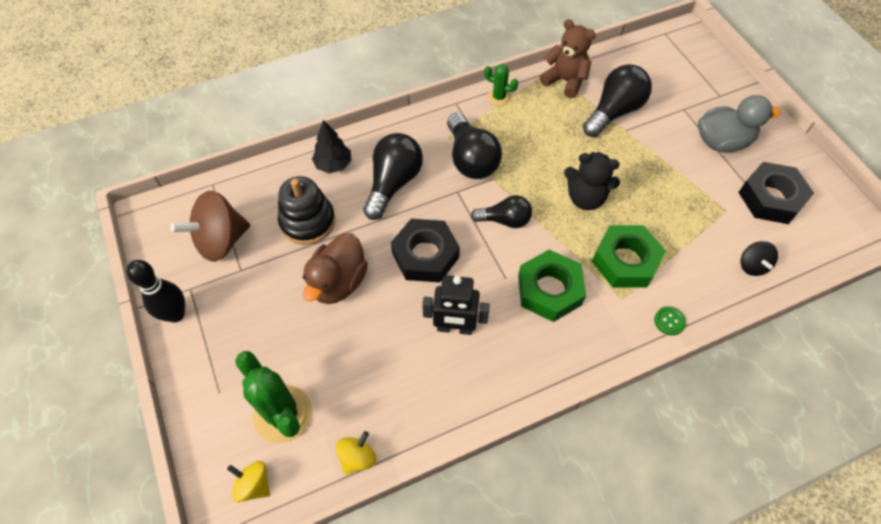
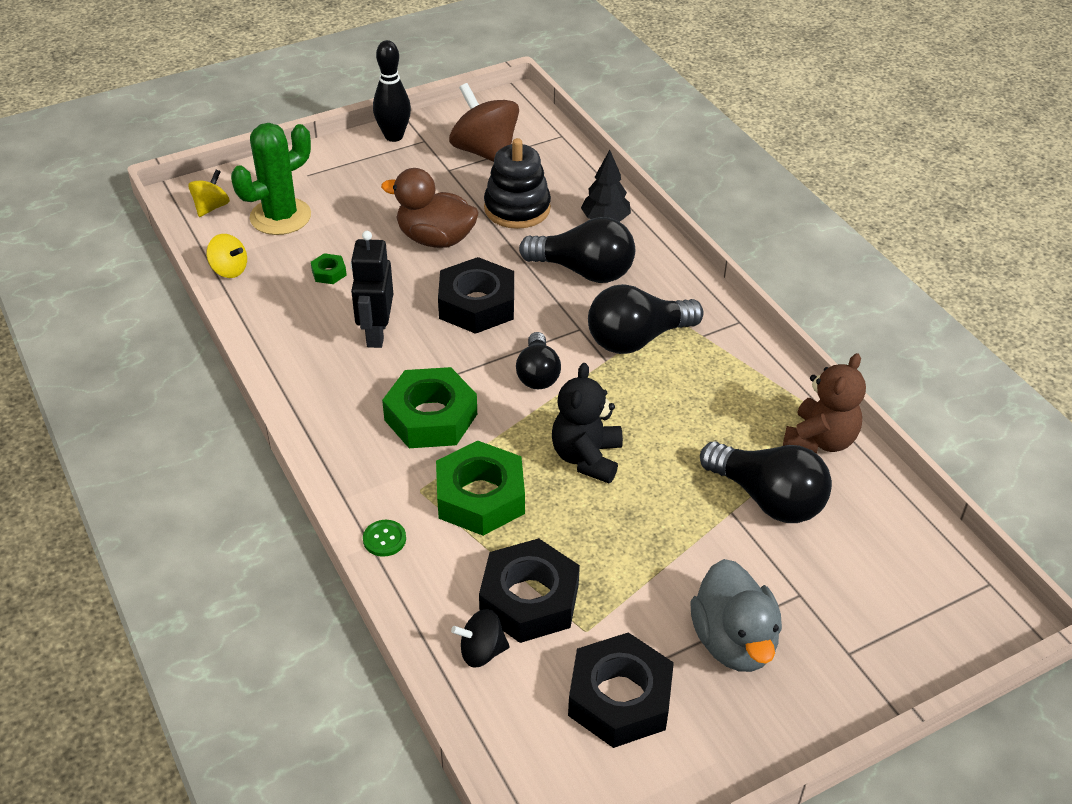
camera: 85 degrees right, 15 degrees down
(373, 367) = (329, 273): none -> green nut
(498, 97) = (762, 365): green cactus -> none
(707, 238) = (529, 599): none -> black nut

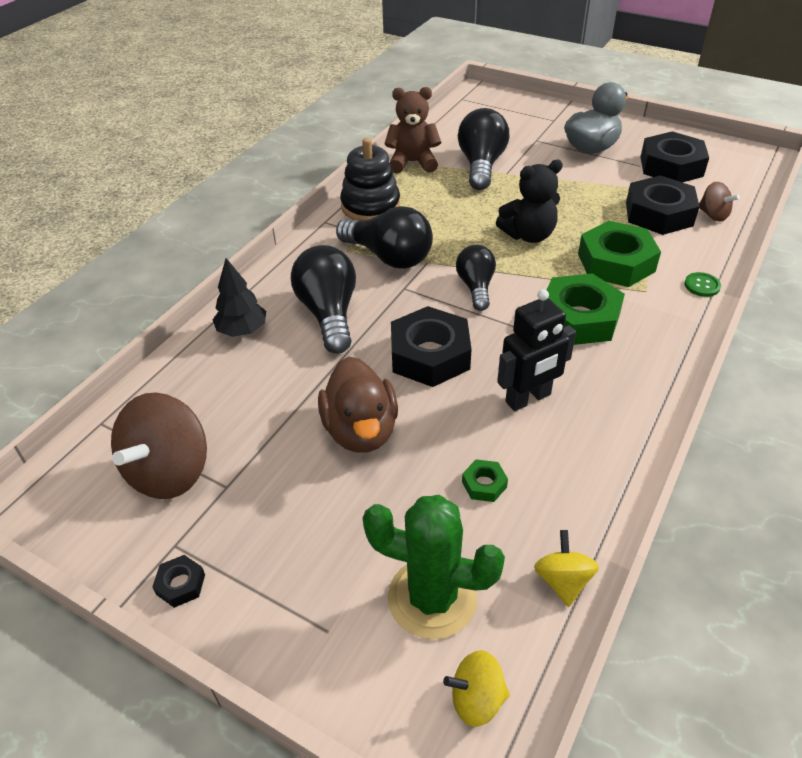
camera: 120 degrees left, 0 degrees up
(394, 136) = (181, 584): black bowling pin -> black nut
(481, 651) = (713, 215): black spinning top -> brown spinning top
(517, 208) = (265, 395): black stacking toy -> black stacking toy (370, 206)
(537, 374) = (476, 287): black light bulb -> black light bulb turned 60 degrees counterclockwise

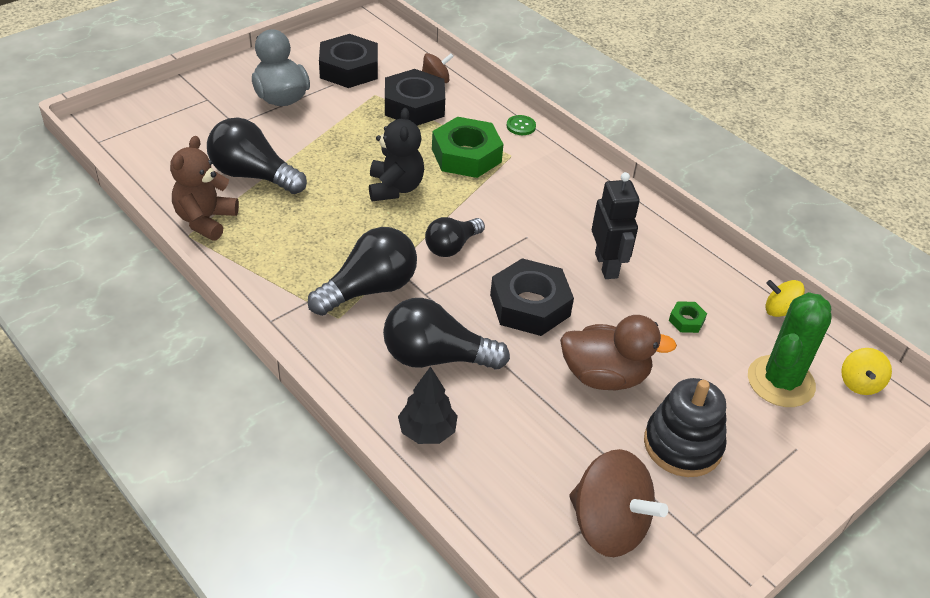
camera: 75 degrees left, 0 degrees up
(181, 584) = (737, 535): black nut -> none
(370, 206) = (267, 277): black stacking toy -> black stacking toy (682, 445)
(476, 287) = (452, 246): black light bulb -> black light bulb turned 60 degrees counterclockwise
(579, 318) = (526, 203): green nut -> none

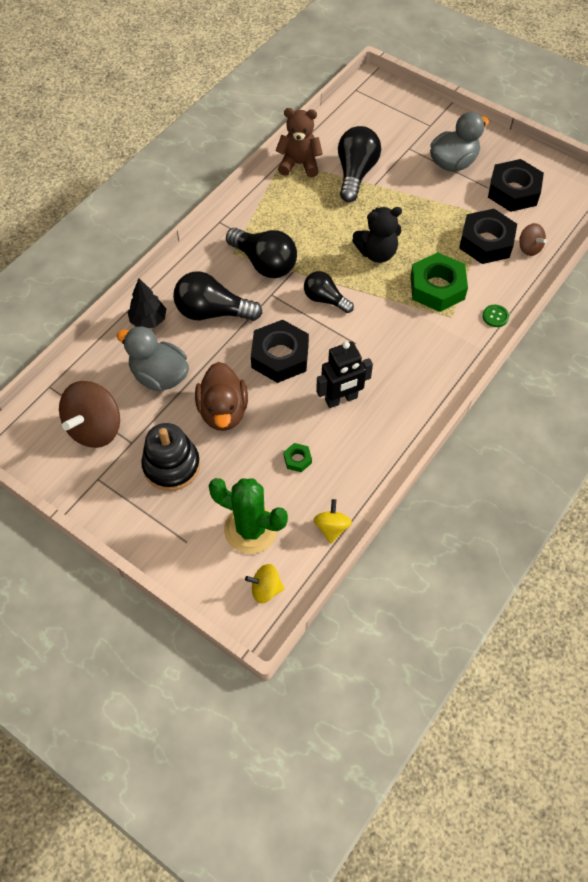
camera: 80 degrees right, 15 degrees up
(436, 357) = (212, 312): black light bulb -> black light bulb turned 75 degrees counterclockwise
(532, 434) = (159, 376): none -> grey duck

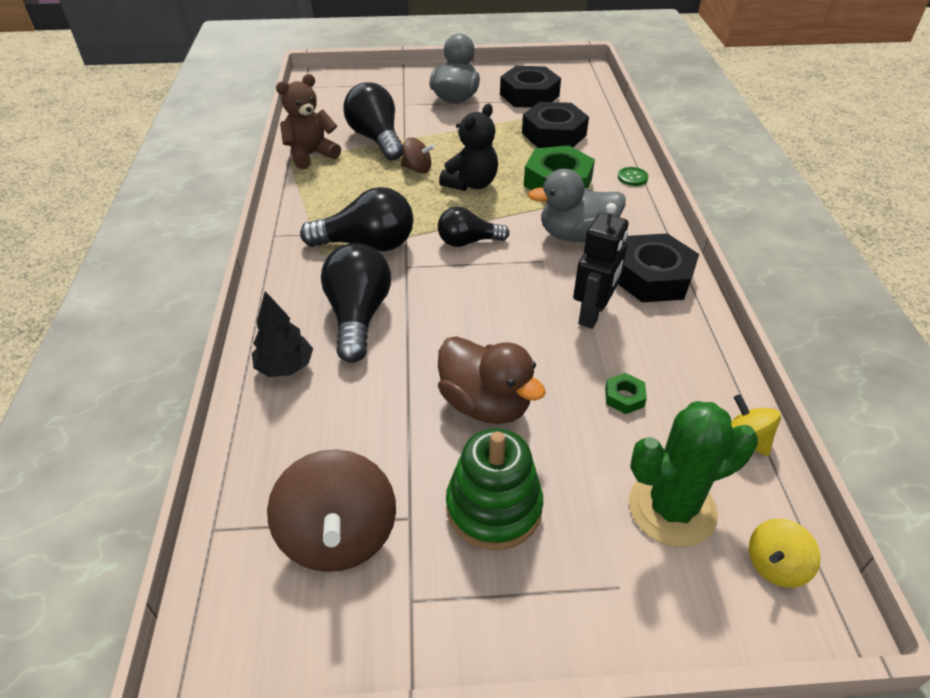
camera: 40 degrees left, 15 degrees down
(159, 376) = (364, 416): grey duck -> grey duck (576, 235)
(171, 466) = (494, 507): black stacking toy -> green stacking toy
(212, 312) = (358, 316): black light bulb -> black light bulb turned 120 degrees clockwise
(280, 356) = (483, 314): black nut -> black nut (652, 277)
(529, 248) = (592, 123): brown spinning top -> brown spinning top (417, 169)

